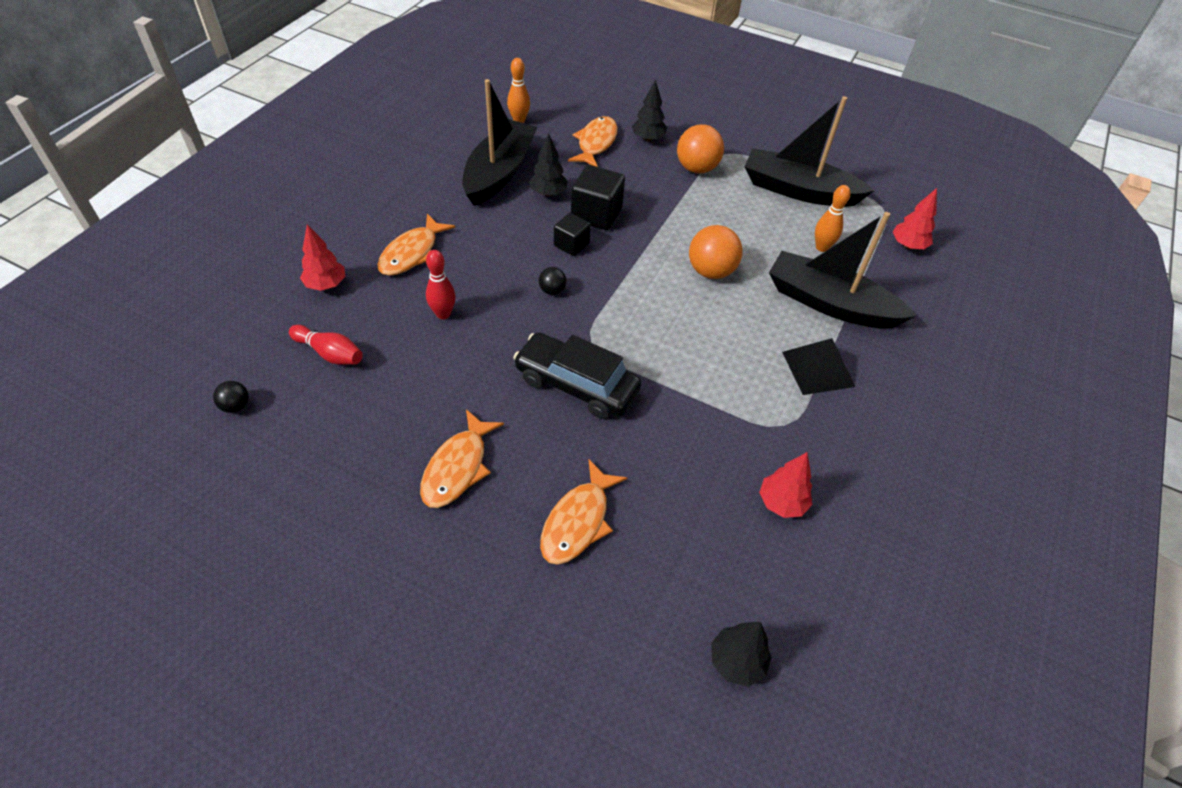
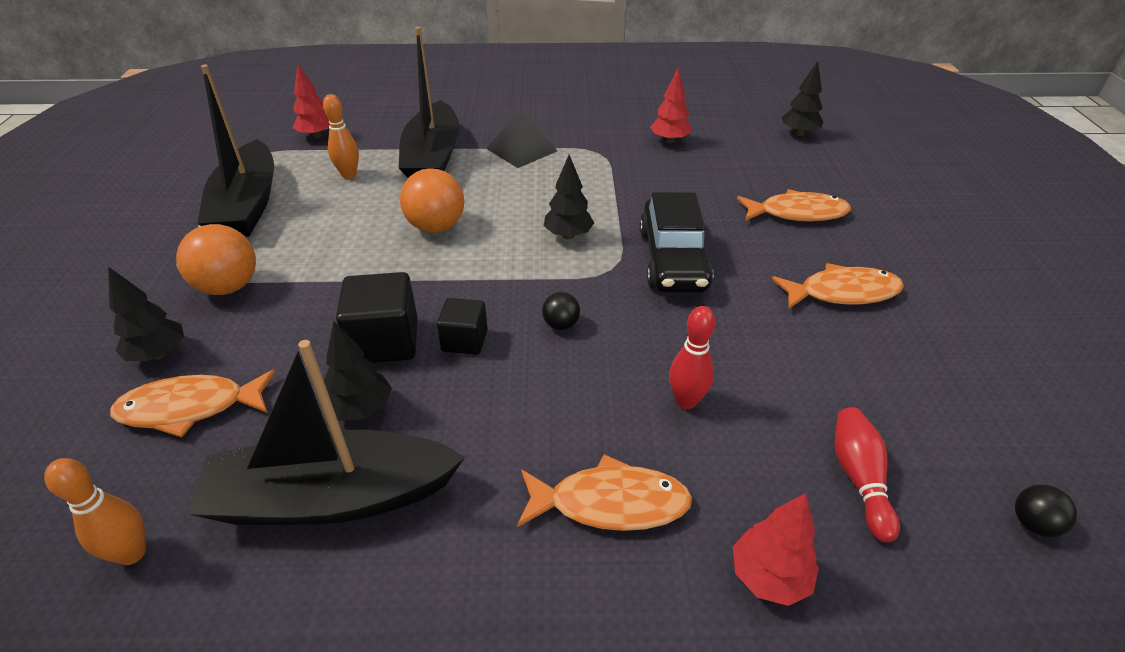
camera: 115 degrees left, 10 degrees down
(651, 338) = (568, 235): none -> black tree

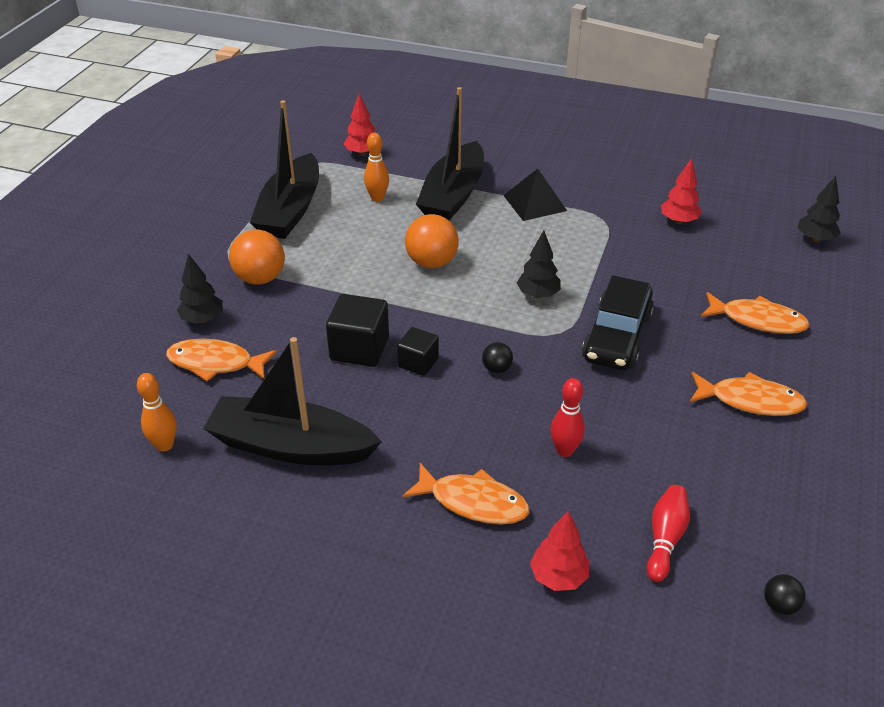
camera: 20 degrees right, 0 degrees up
(361, 409) = (327, 393): black tree -> none

